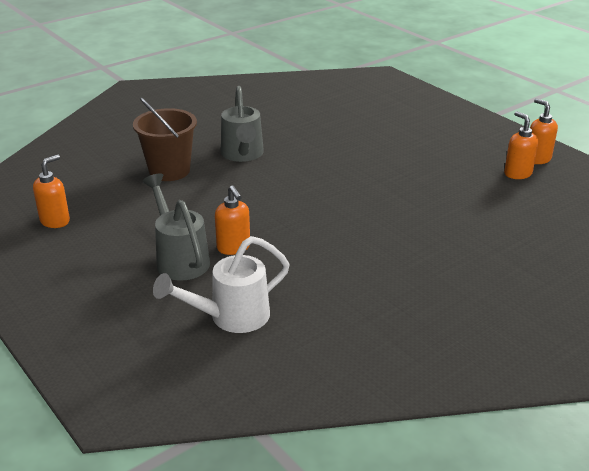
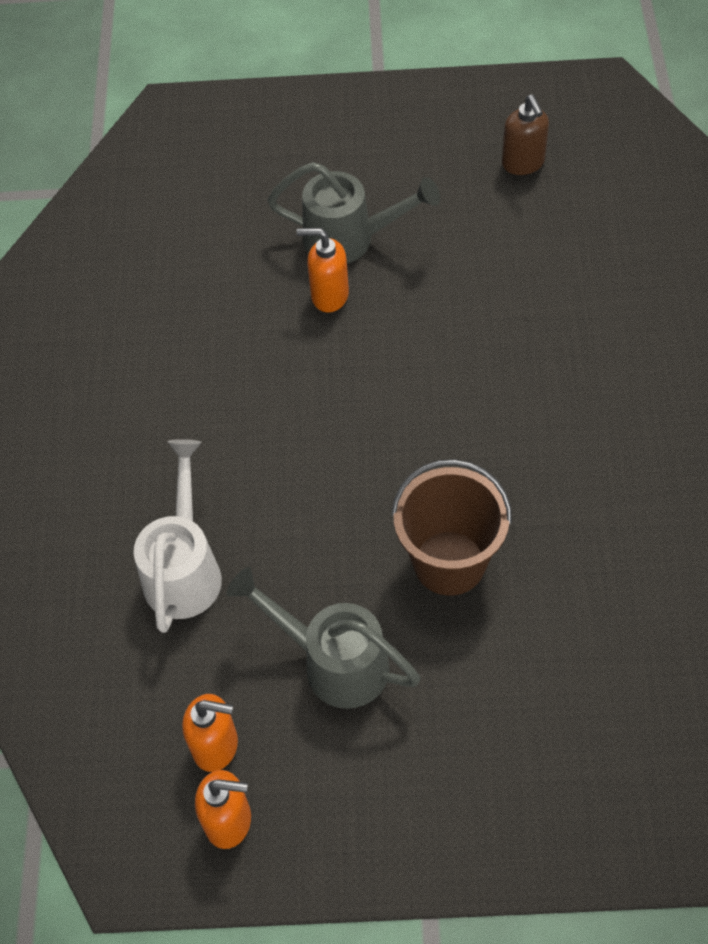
camera: 130 degrees right, 25 degrees up
(55, 221) = (523, 163): orange soap dispenser -> brown soap dispenser
(169, 171) = (569, 314): brown bucket -> brown bucket (449, 563)
(230, 317) = (212, 236): white watering can -> white watering can (184, 568)
(242, 155) = (554, 417): grey watering can -> grey watering can (333, 662)

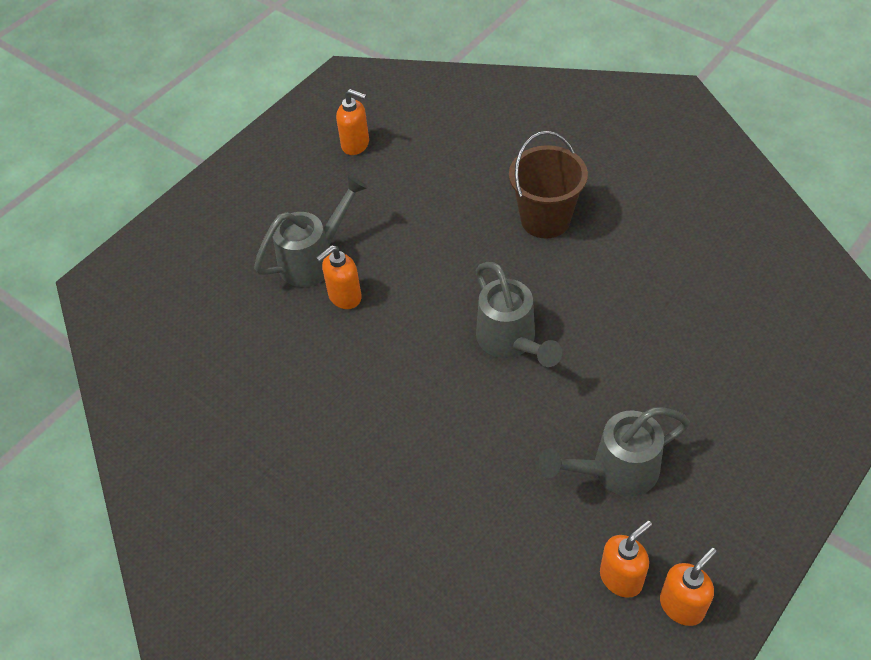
camera: 50 degrees left, 5 degrees down
(184, 568) = (471, 510): white watering can -> none
(405, 467) = (511, 342): none -> grey watering can
(449, 563) = (598, 365): brown bucket -> brown bucket (545, 219)
(523, 163) = (356, 145): brown soap dispenser -> orange soap dispenser

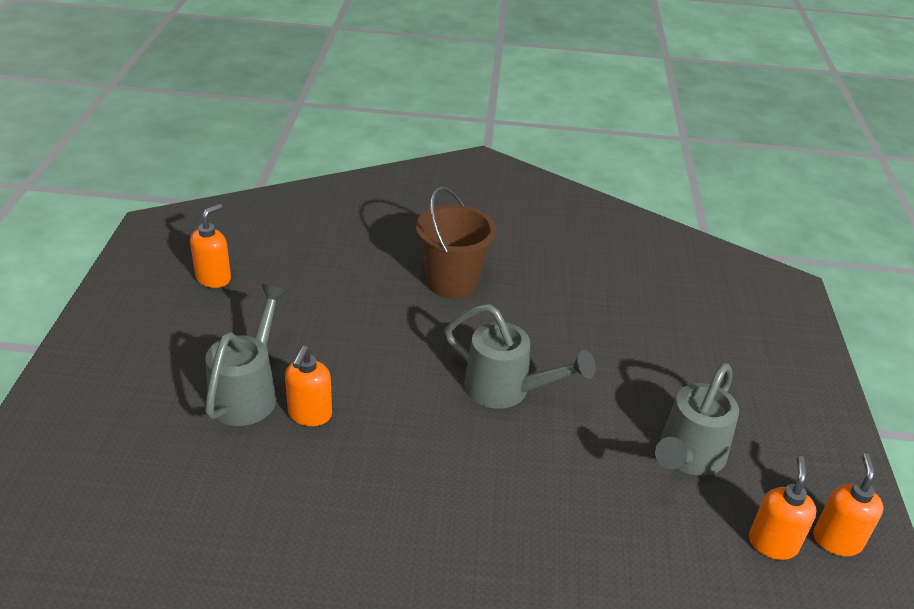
camera: 40 degrees left, 15 degrees down
(356, 145) = (214, 278): orange soap dispenser -> orange soap dispenser turned 45 degrees counterclockwise

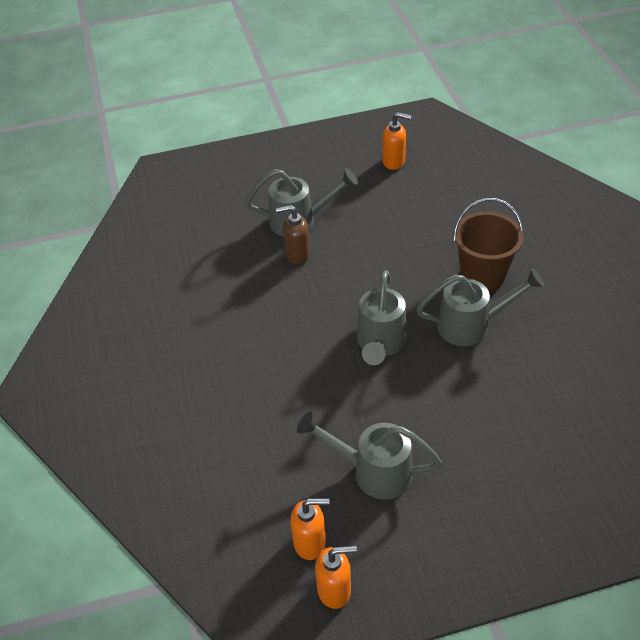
camera: 75 degrees right, 10 degrees up
(309, 415) = (297, 254): orange soap dispenser -> brown soap dispenser
(517, 314) = (472, 325): none -> grey watering can

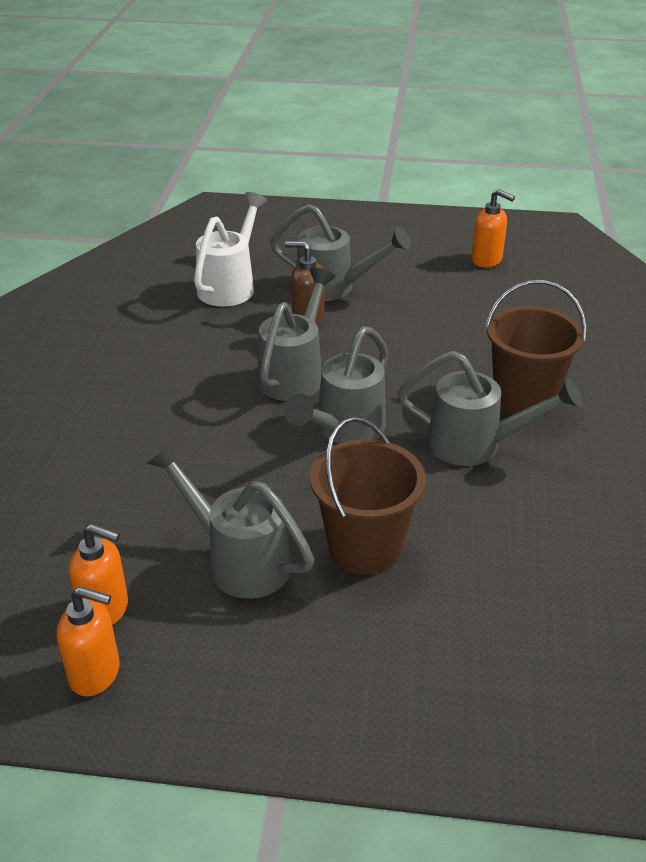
camera: 20 degrees right, 10 degrees down
(222, 243) = (230, 285): none -> white watering can
(318, 307) = (295, 374): none -> grey watering can
(446, 431) = (365, 547): none -> brown bucket

